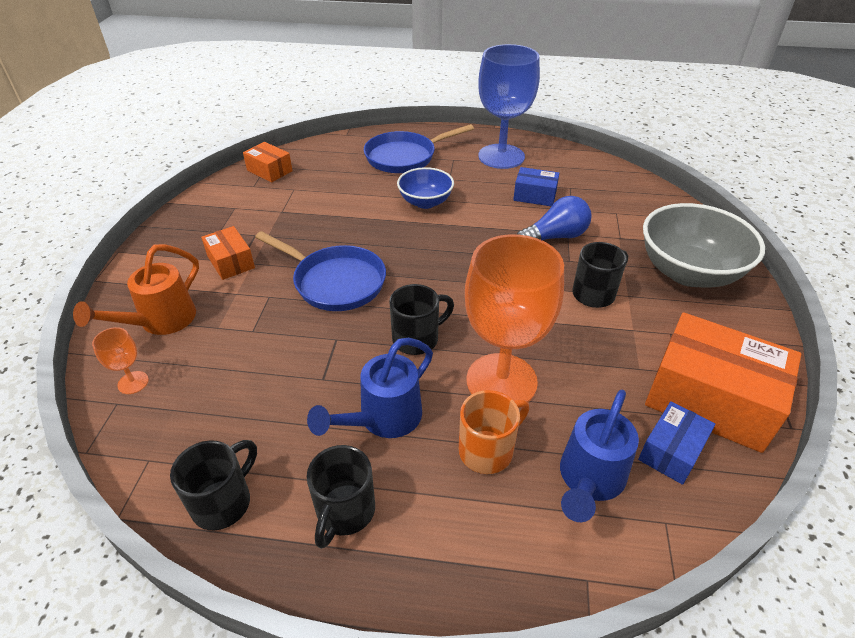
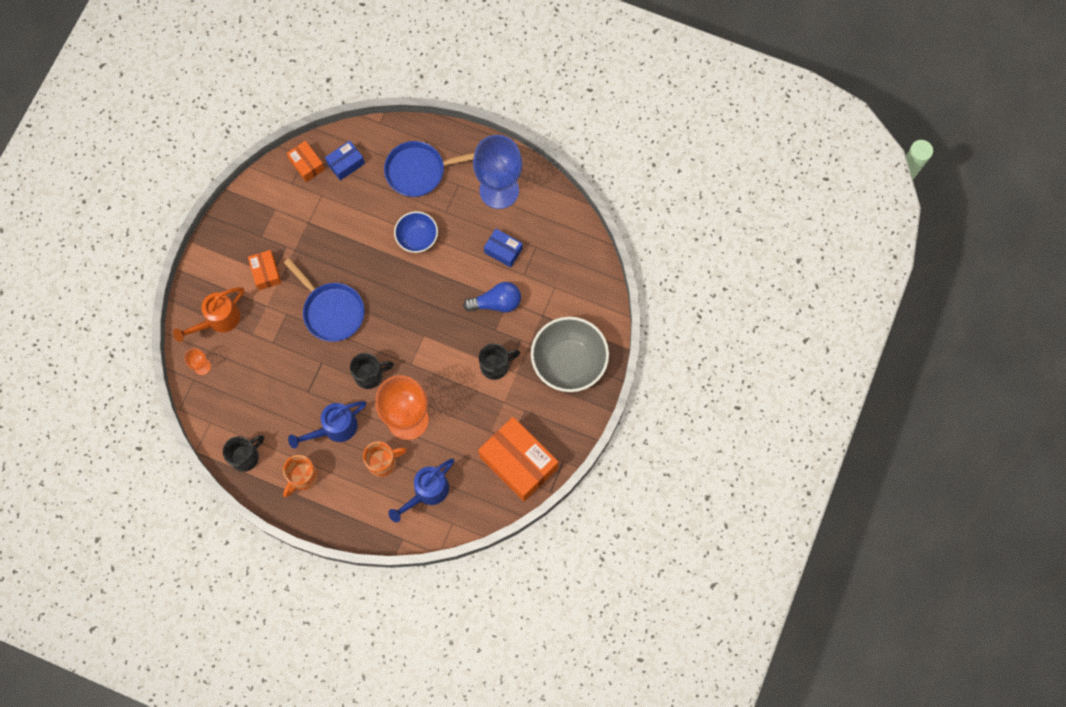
camera: 15 degrees right, 30 degrees up
(344, 512) = (302, 477): black mug -> orange mug
(671, 451) = (477, 487): blue box -> blue box (346, 163)

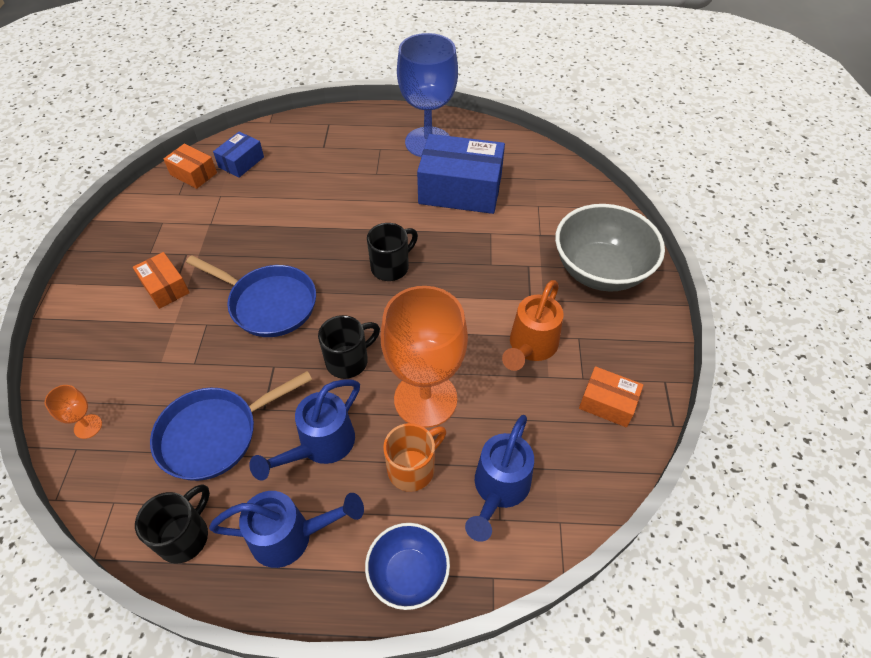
camera: 20 degrees left, 20 degrees down
(218, 320) = (105, 360): orange watering can -> orange watering can (530, 347)
(302, 477) = (291, 536): orange mug -> blue watering can
(417, 238) = (353, 204): blue bowl -> blue bowl (408, 574)
(419, 171) = (330, 148): blue pan -> blue pan (214, 434)
(496, 303) = (478, 238): blue light bulb -> none
(496, 365) = (513, 300): black mug -> black mug (391, 267)
(503, 251) = (460, 189): blue box -> blue box, size x1.97
(518, 462) = (607, 403): orange box -> orange box, size x0.51

